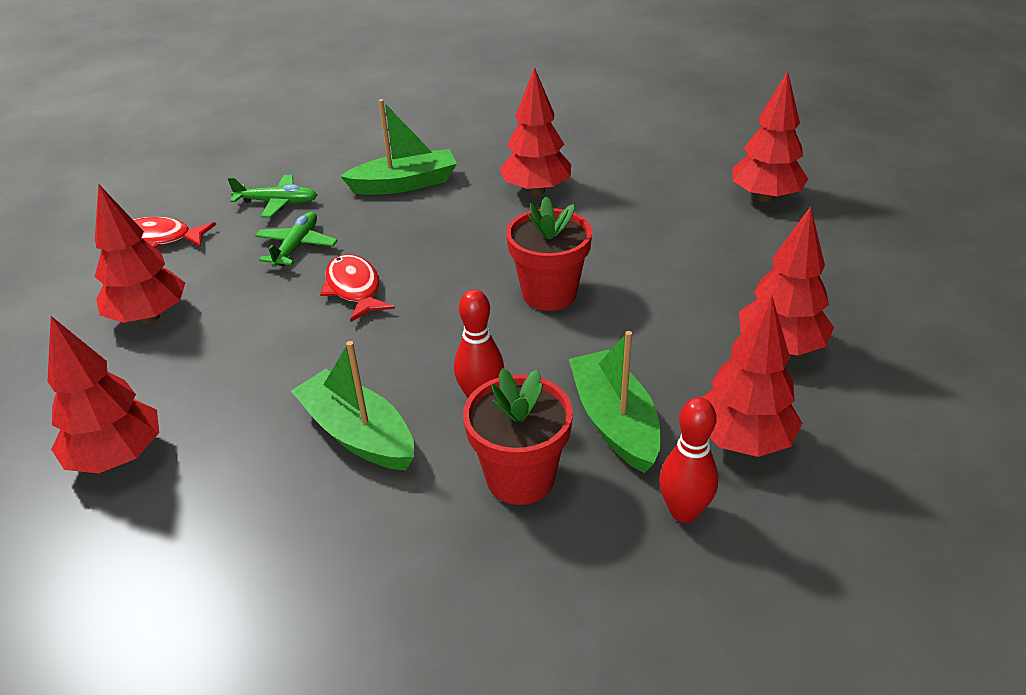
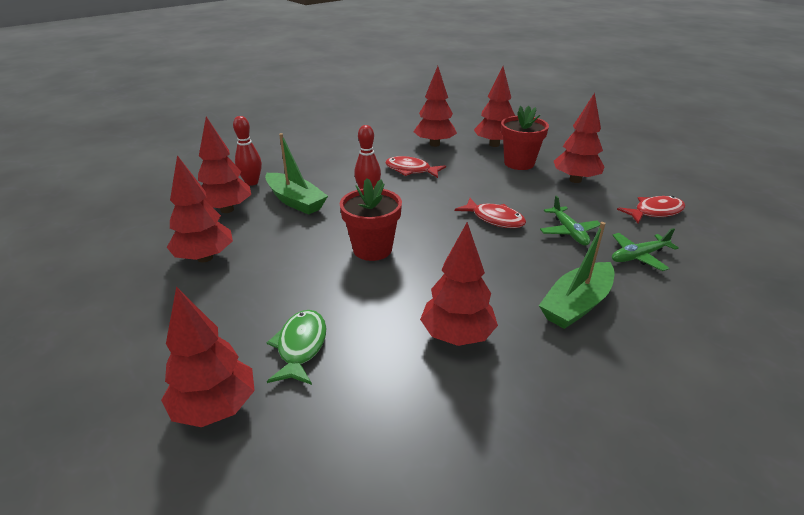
camera: 150 degrees right, 5 degrees down
(222, 509) = (434, 144): none -> red tree
(358, 434) = (411, 170): green boat -> red fish
(520, 478) = (328, 175): red flower pot -> red flower pot (519, 163)
(681, 218) = (301, 347): none -> green fish

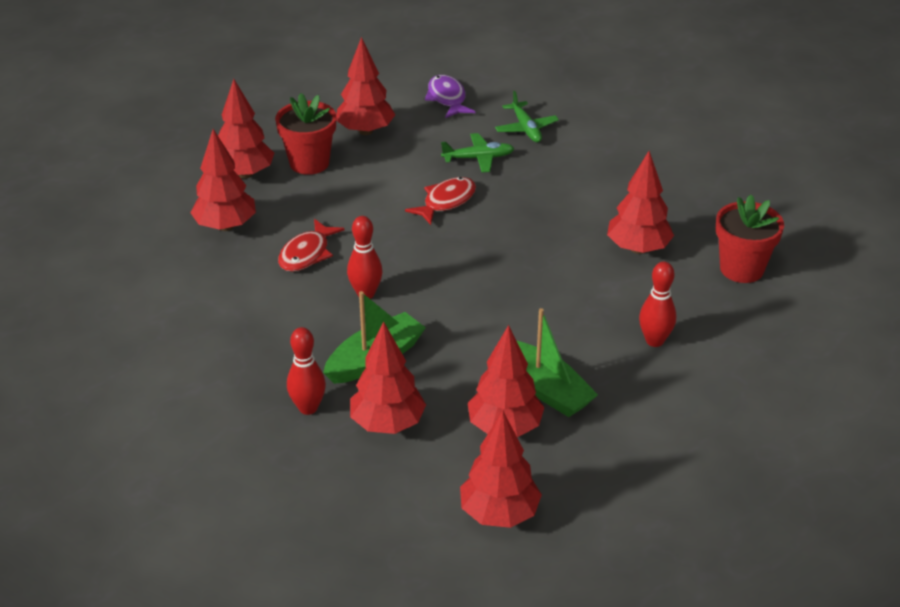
camera: 85 degrees left, 5 degrees up
(215, 408) = (729, 386): red tree -> red tree (499, 514)
(301, 347) = (654, 341): green fish -> red bowling pin
(372, 249) = (498, 293): red flower pot -> red flower pot (741, 269)
(576, 304) = (596, 178): green boat -> green boat (546, 389)
(655, 212) = (447, 98): red fish -> purple fish

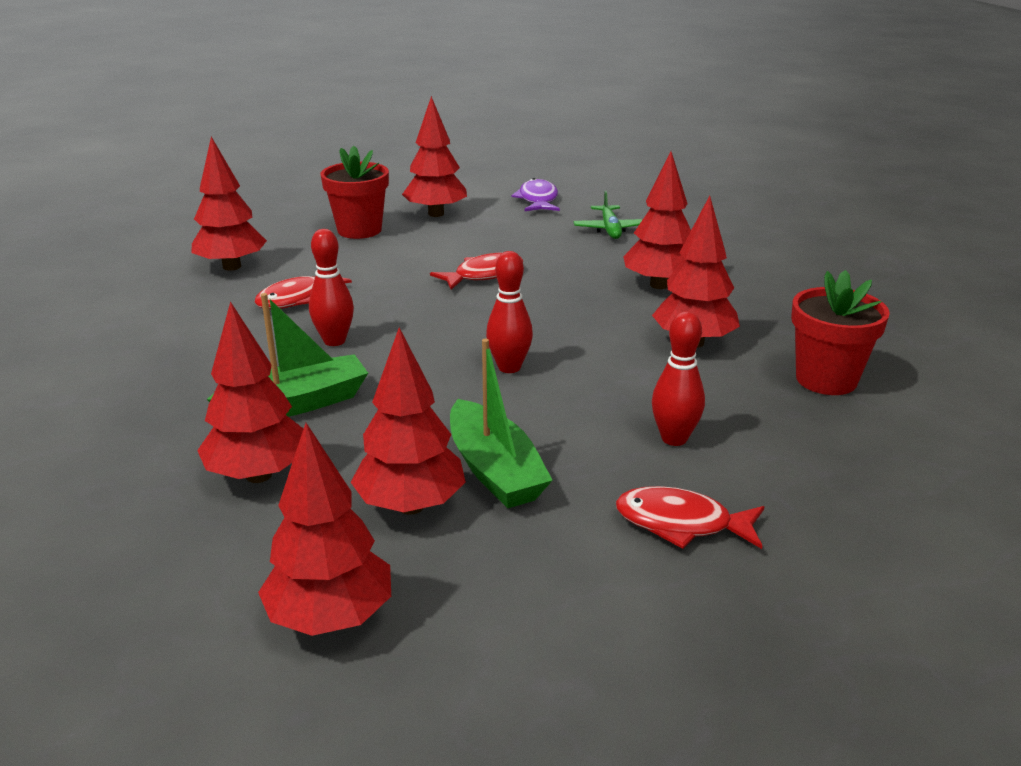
camera: 15 degrees right, 10 degrees down
(245, 174) = (287, 231): red tree -> red tree (659, 285)
(308, 408) = (175, 441): red bowling pin -> red bowling pin (509, 367)
(478, 158) = (542, 246): green plane -> none
(682, 407) = (681, 523): none -> red fish

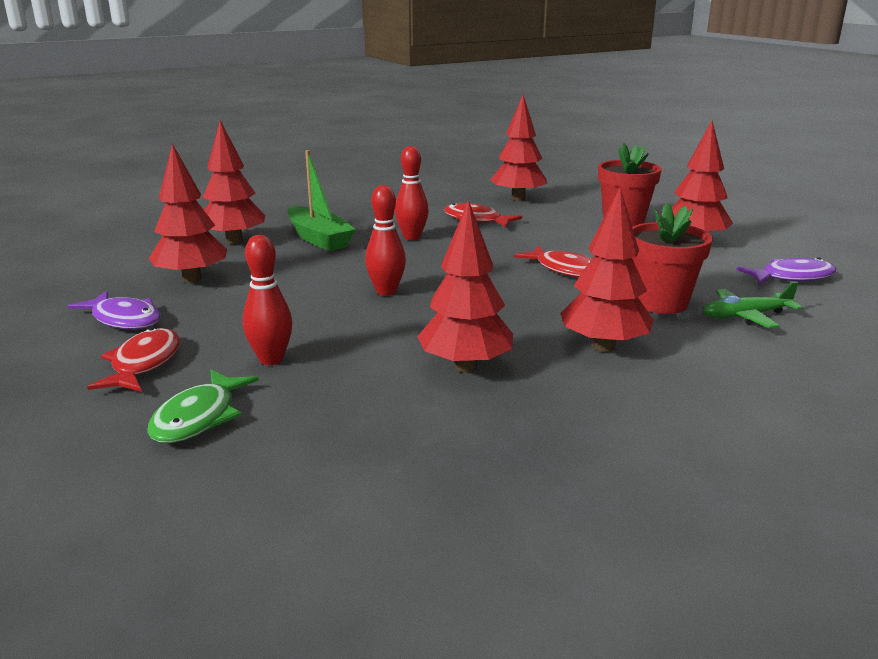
camera: 80 degrees right, 5 degrees down
(331, 618) = (89, 272): red tree -> none
(494, 470) = (230, 298): green boat -> none
(545, 554) = (124, 319): none -> purple fish
(798, 477) = (199, 418): none -> green fish
(826, 379) = (401, 444): red flower pot -> red flower pot (660, 303)

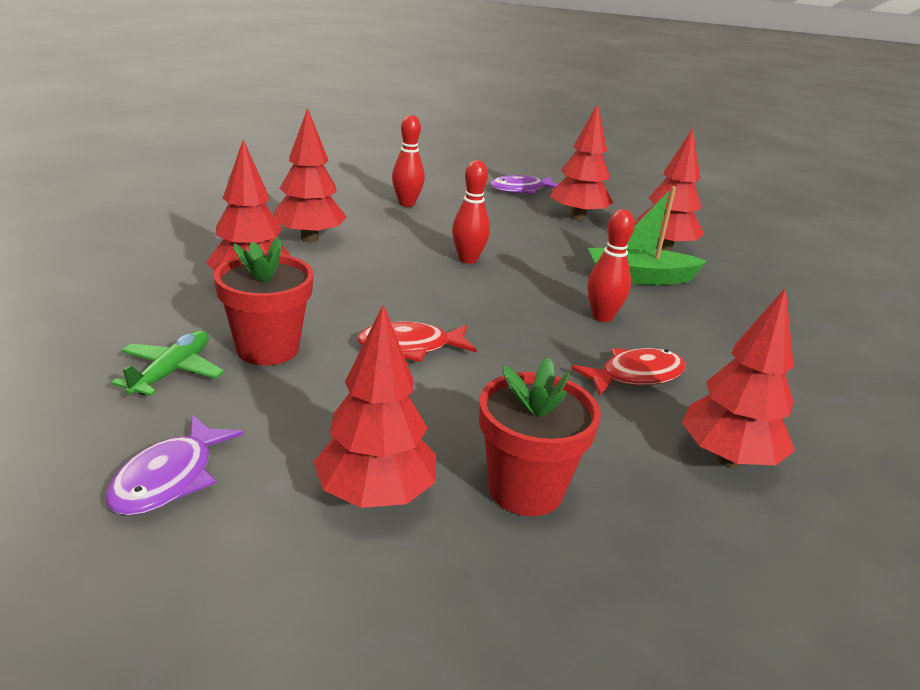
camera: 120 degrees right, 5 degrees up
(143, 364) = (448, 182): red fish -> none
(199, 418) = (367, 179): green fish -> none

